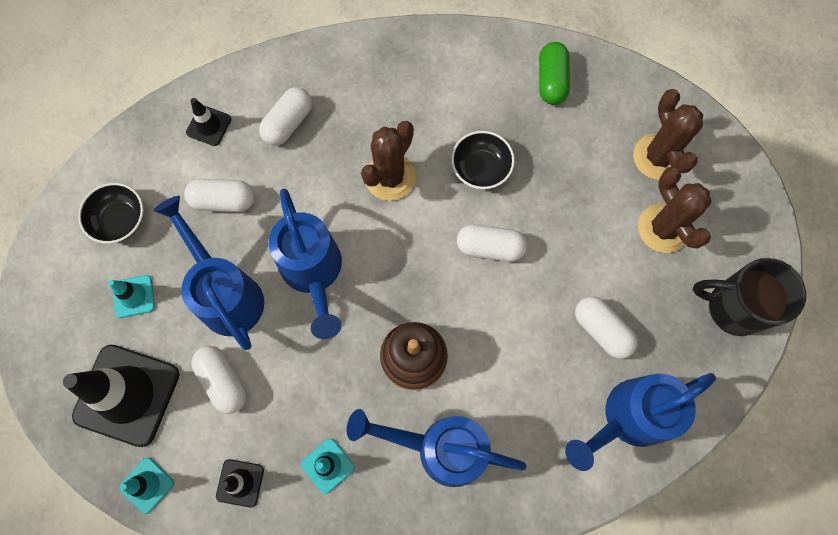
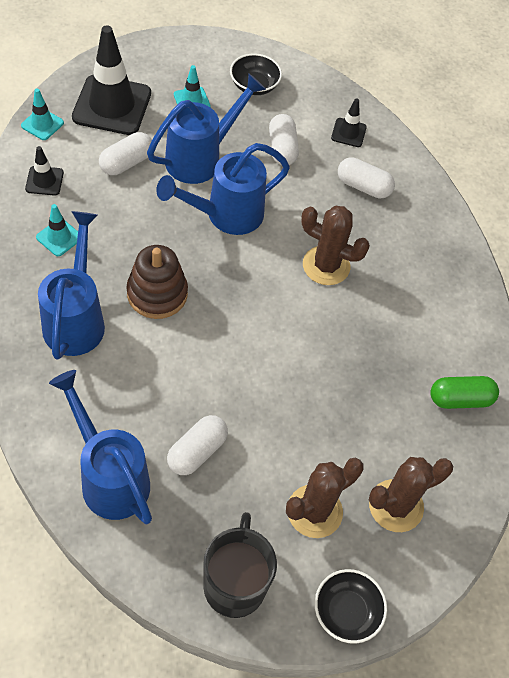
camera: 75 degrees right, 15 degrees down
(481, 168) = (350, 339): black bowl -> black bowl (346, 611)
(490, 247) = (269, 350): white capsule -> none

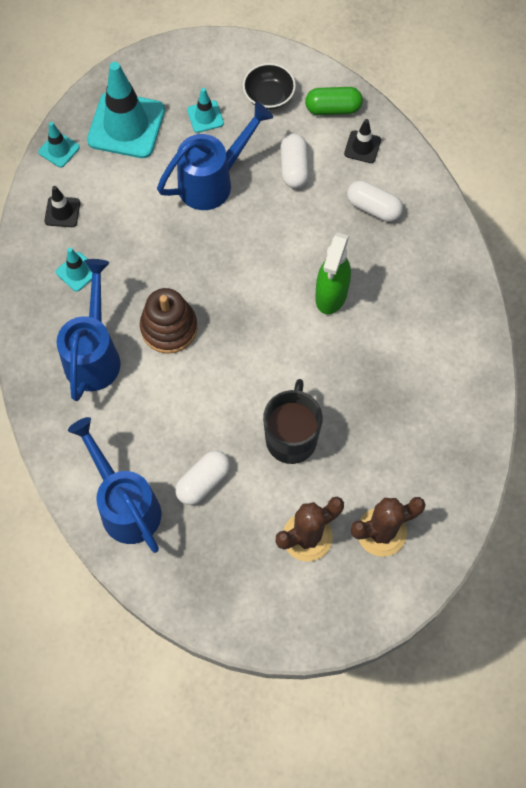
camera: 10 degrees right, 10 degrees up
(112, 105) = (126, 125): black traffic cone -> turquoise traffic cone
(126, 163) = (140, 189): white capsule -> none
(226, 215) = (236, 243): blue watering can -> none
(235, 584) = (233, 601): black mug -> black mug (291, 437)
(326, 266) = (331, 295): brown cactus -> green spray bottle
(346, 611) = (330, 626): black bowl -> none
(460, 399) = (450, 430): green capsule -> green capsule (333, 108)

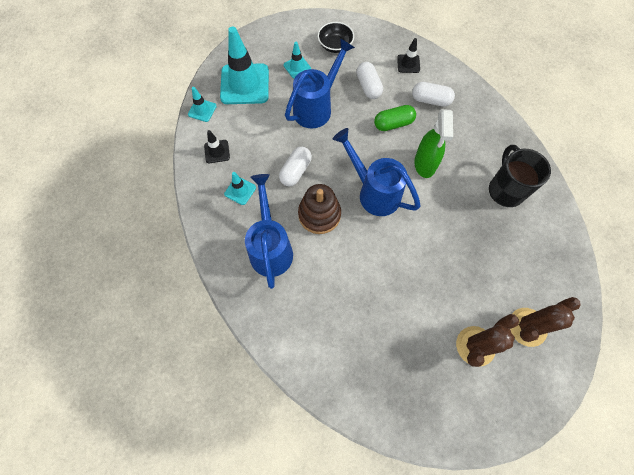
camera: 15 degrees left, 0 degrees up
(125, 505) = (331, 359): blue watering can -> blue watering can (374, 192)
(203, 481) = (383, 323): white capsule -> white capsule (295, 171)
(291, 437) = (435, 272): black mug -> black mug (505, 190)
(333, 108) = (380, 44): green capsule -> green capsule (393, 124)

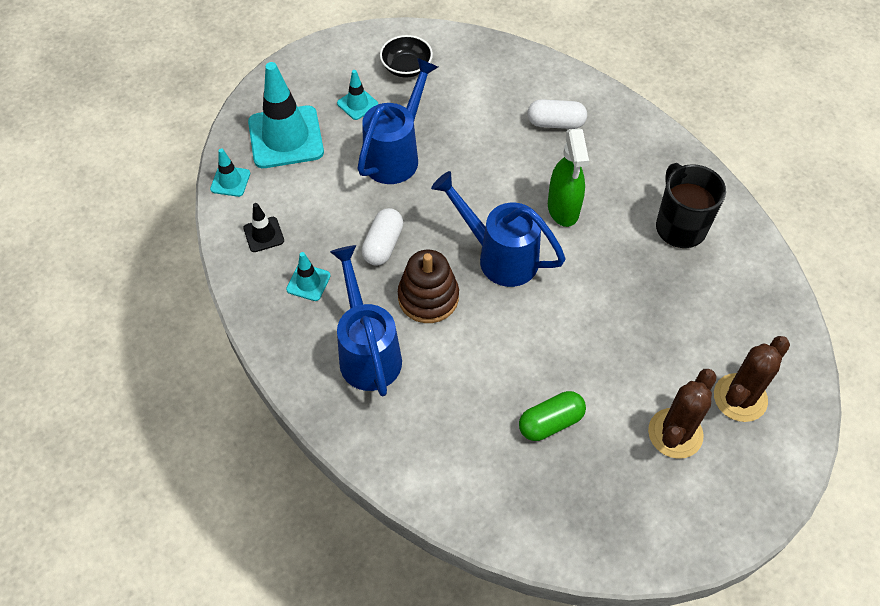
camera: 10 degrees left, 10 degrees down
(368, 86) = (464, 117): white capsule -> none
(393, 124) = (509, 162): green capsule -> green capsule (550, 422)
(408, 64) = (515, 78): black traffic cone -> none

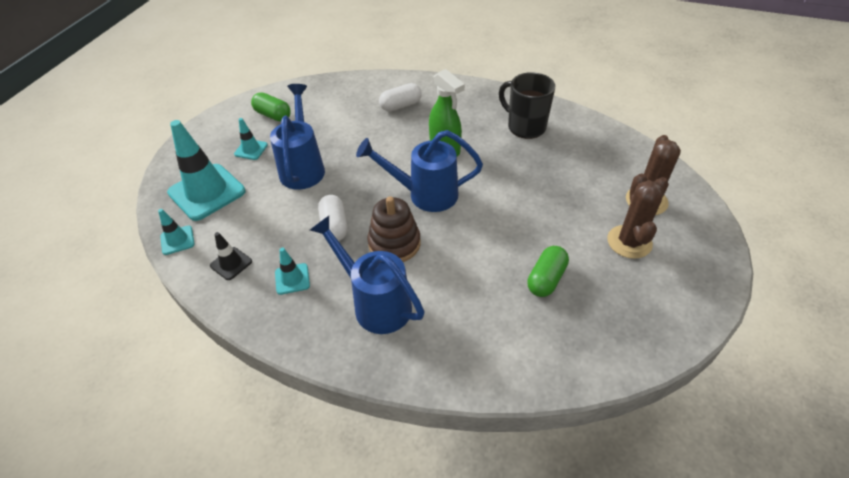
camera: 30 degrees left, 10 degrees down
(406, 67) = (273, 115): black bowl -> green capsule

